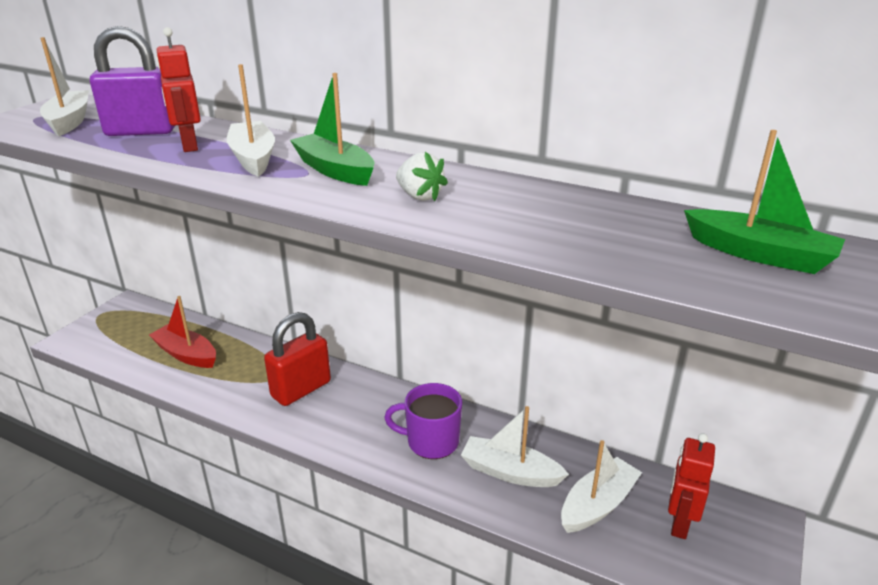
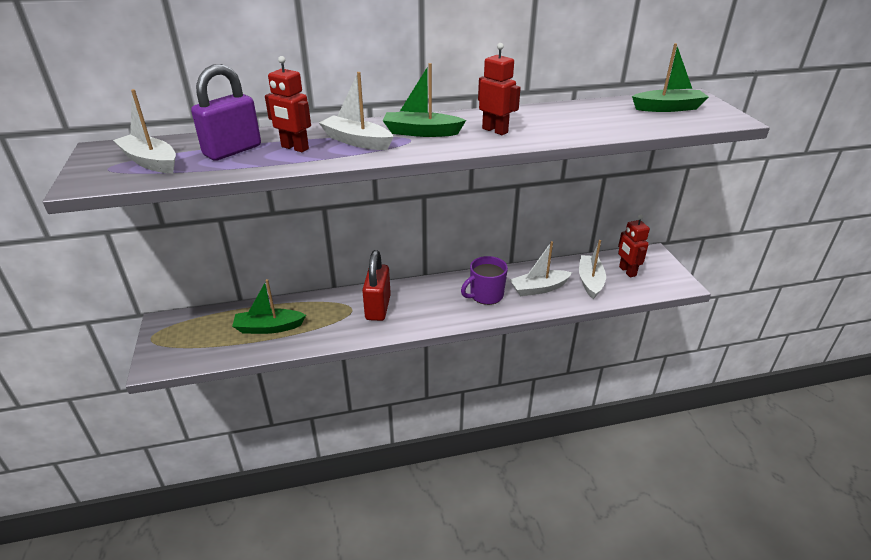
camera: 40 degrees left, 5 degrees up
(186, 354) = (269, 327): red boat -> green boat
(419, 196) = (495, 130): white strawberry -> red robot

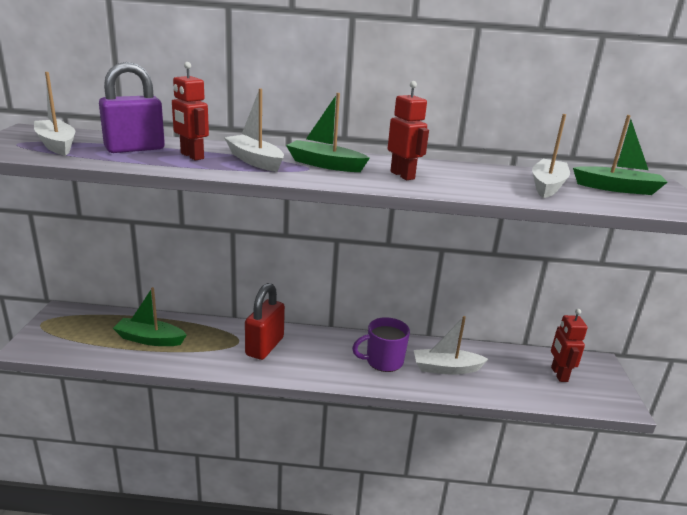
camera: 15 degrees right, 10 degrees down
(590, 281) = (509, 375): white boat -> white boat (547, 186)

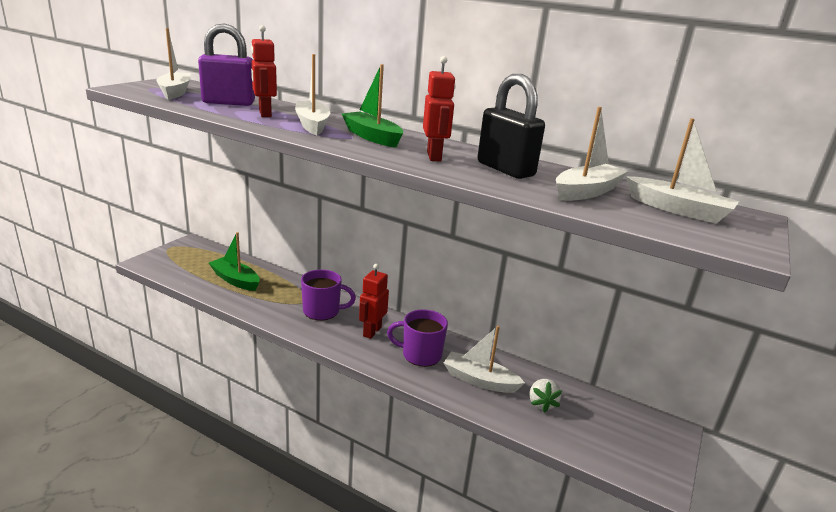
camera: 25 degrees right, 0 degrees up
(265, 346) = (322, 311): red padlock -> purple mug
(468, 177) = (505, 169): none -> black padlock
(504, 372) = (541, 403): none -> white strawberry
(559, 374) = (606, 425): red robot -> red robot (372, 331)
(617, 188) = (677, 210): green boat -> white boat

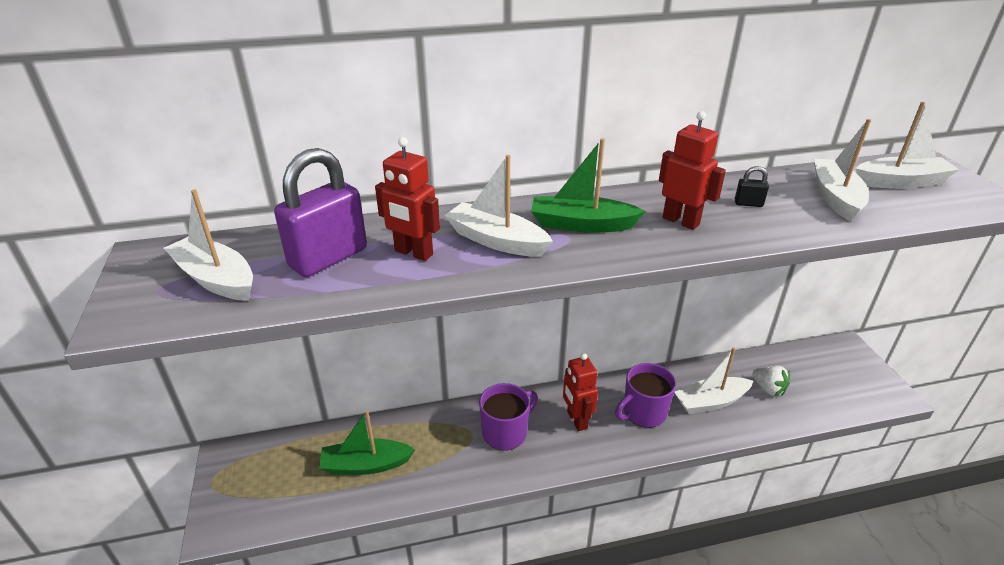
camera: 40 degrees left, 10 degrees up
(505, 169) = (748, 204): black padlock -> black padlock, size x0.40

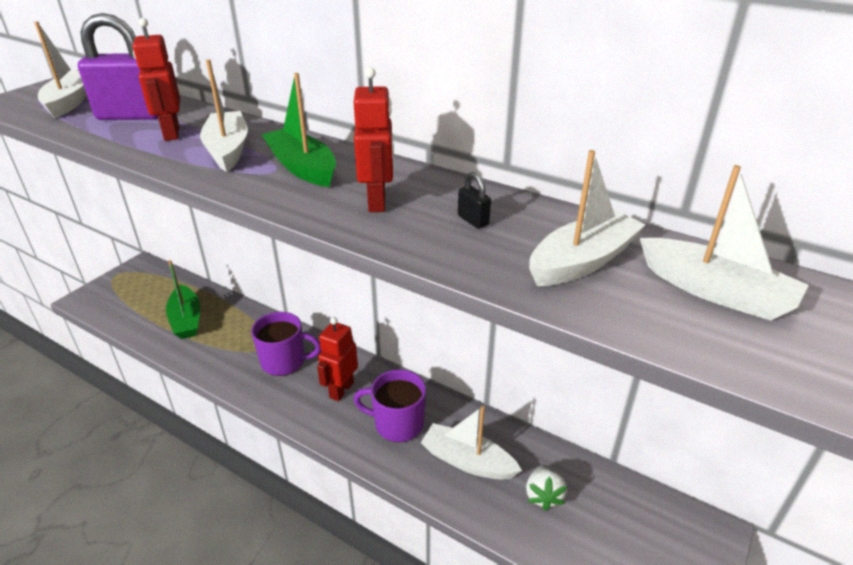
camera: 45 degrees right, 0 degrees up
(366, 465) = (186, 320): green boat -> green boat turned 150 degrees counterclockwise

